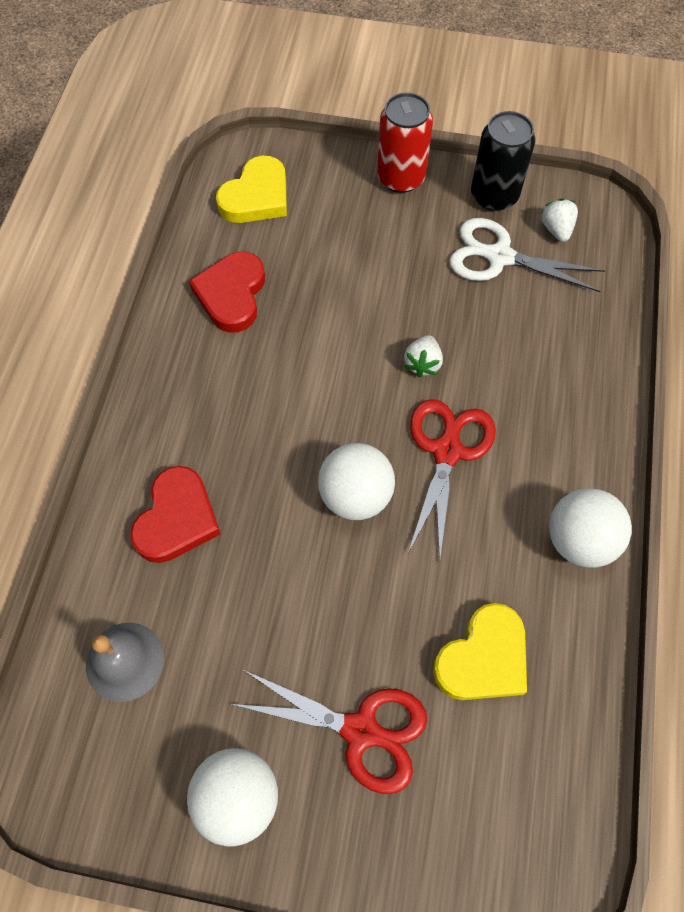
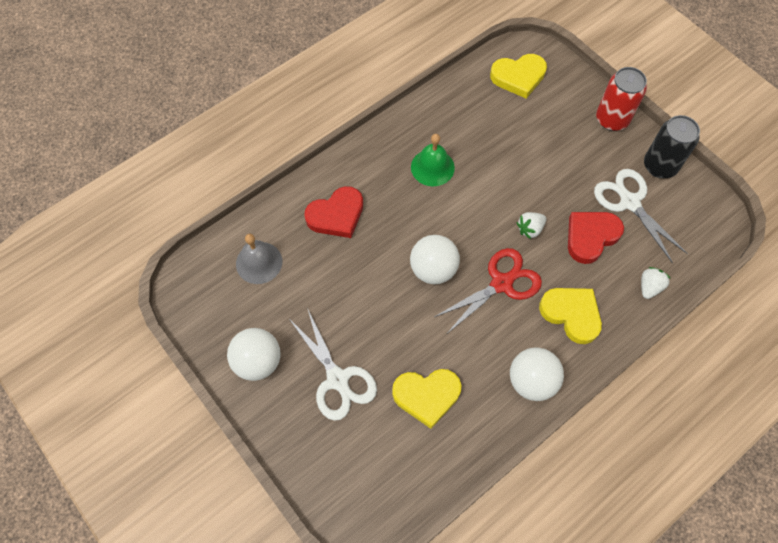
camera: 40 degrees right, 0 degrees up
(232, 295) = (459, 122): red heart -> red heart (591, 237)
(247, 371) = (432, 167): none -> green bell
(360, 730) = (337, 379): red scissors -> white scissors
(551, 428) = (571, 314): none -> yellow heart
(556, 229) = (680, 210): white strawberry -> white strawberry (649, 287)

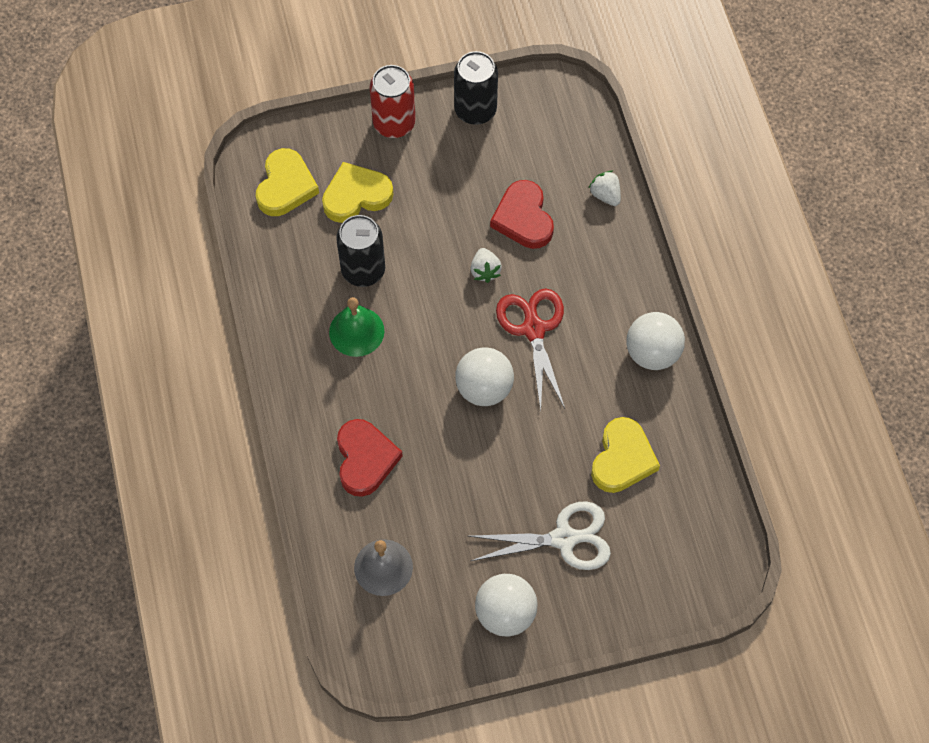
camera: 65 degrees left, 0 degrees up
(482, 151) = (363, 270): none -> black can
(571, 314) = (600, 281): yellow heart -> yellow heart (356, 195)
(629, 202) = (503, 161): white scissors -> none

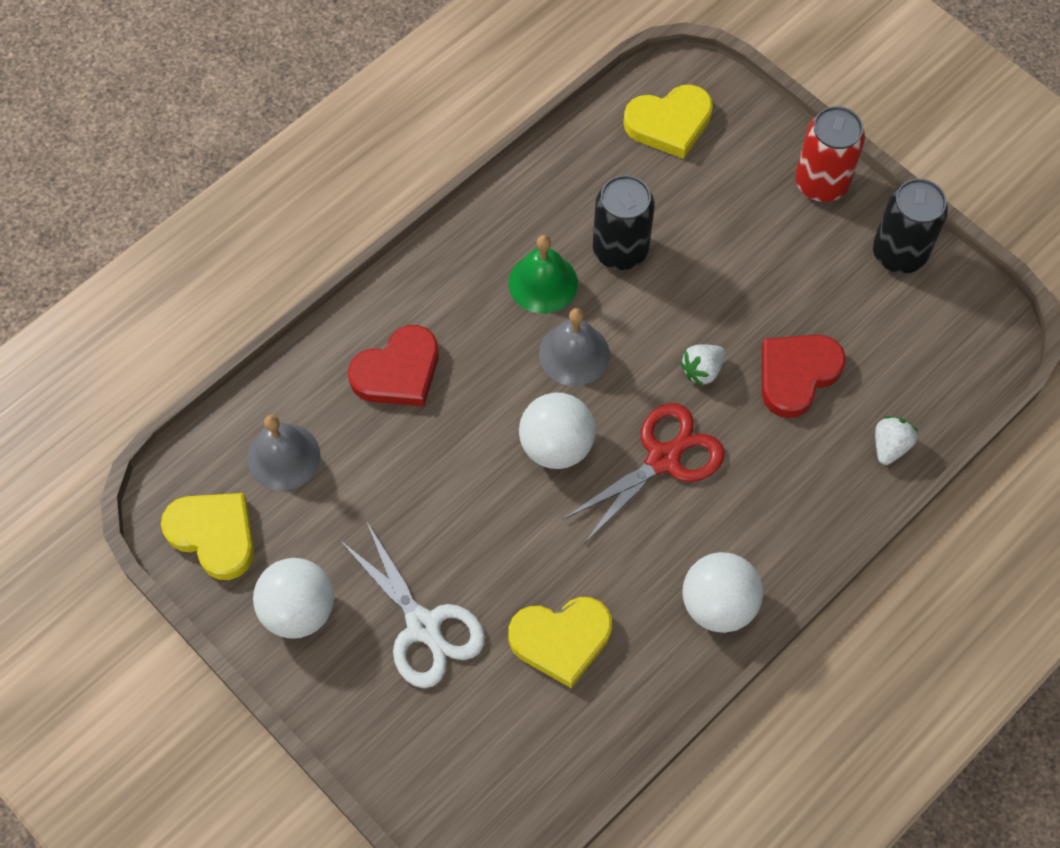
camera: 60 degrees right, 0 degrees up
(356, 195) = (705, 195): yellow heart -> yellow heart (214, 535)
(423, 341) = (574, 354): none -> grey bell

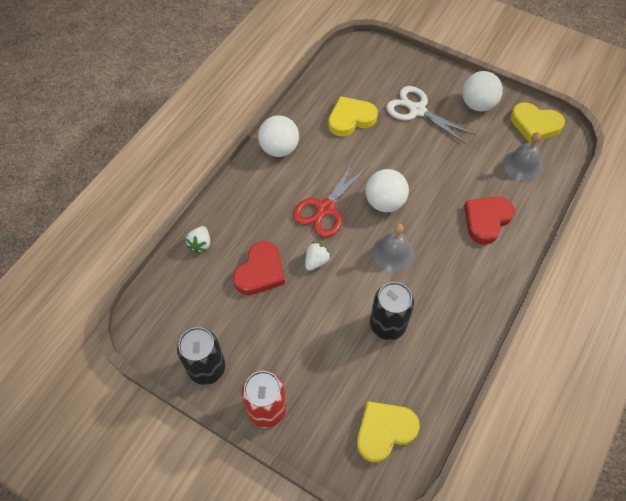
camera: 165 degrees right, 5 degrees down
(543, 283) = (427, 291): green bell -> none

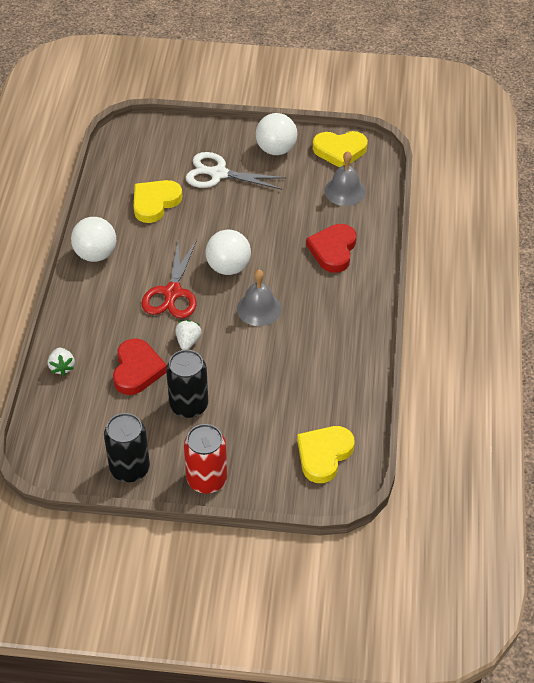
camera: 25 degrees left, 10 degrees down
(387, 325) = (284, 370): black can -> black can (189, 405)

